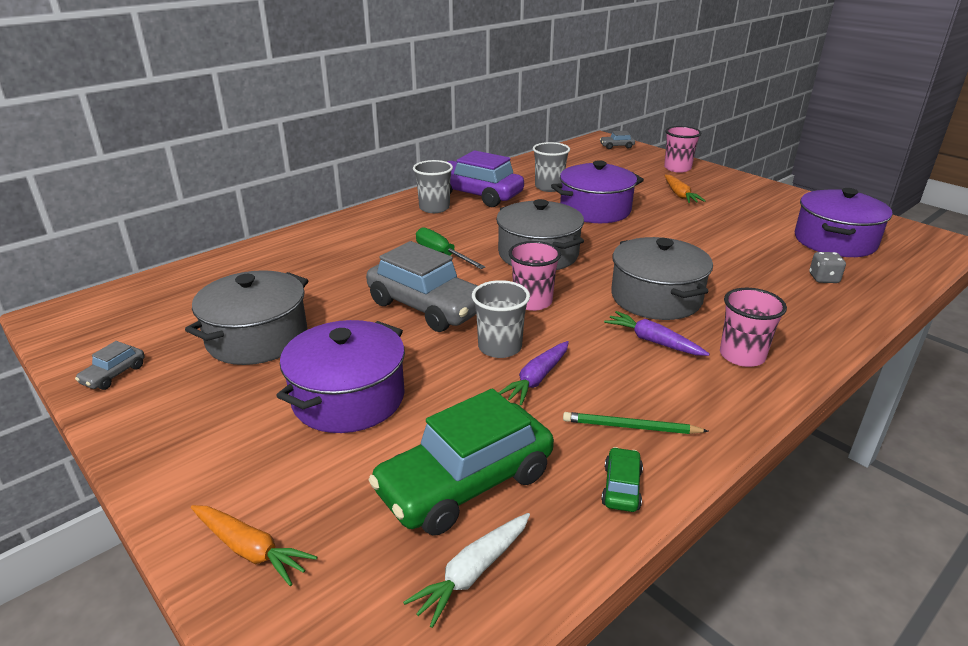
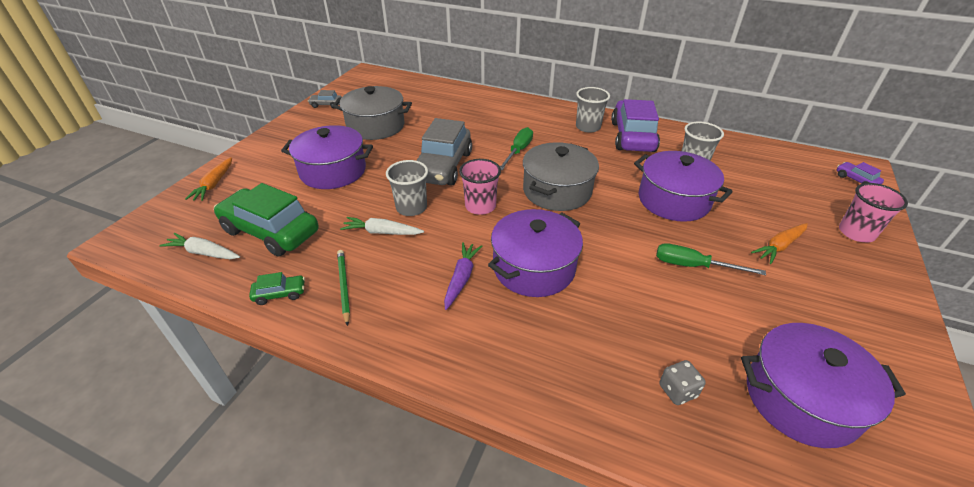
camera: 65 degrees right, 10 degrees up
(537, 379) = (382, 232): purple carrot -> white carrot
(616, 146) = (856, 180): grey car -> purple car
(656, 298) = (534, 268): grey pot -> purple pot
(687, 230) = (693, 266): none -> green screwdriver
(742, 356) = (469, 336): pink cup -> none

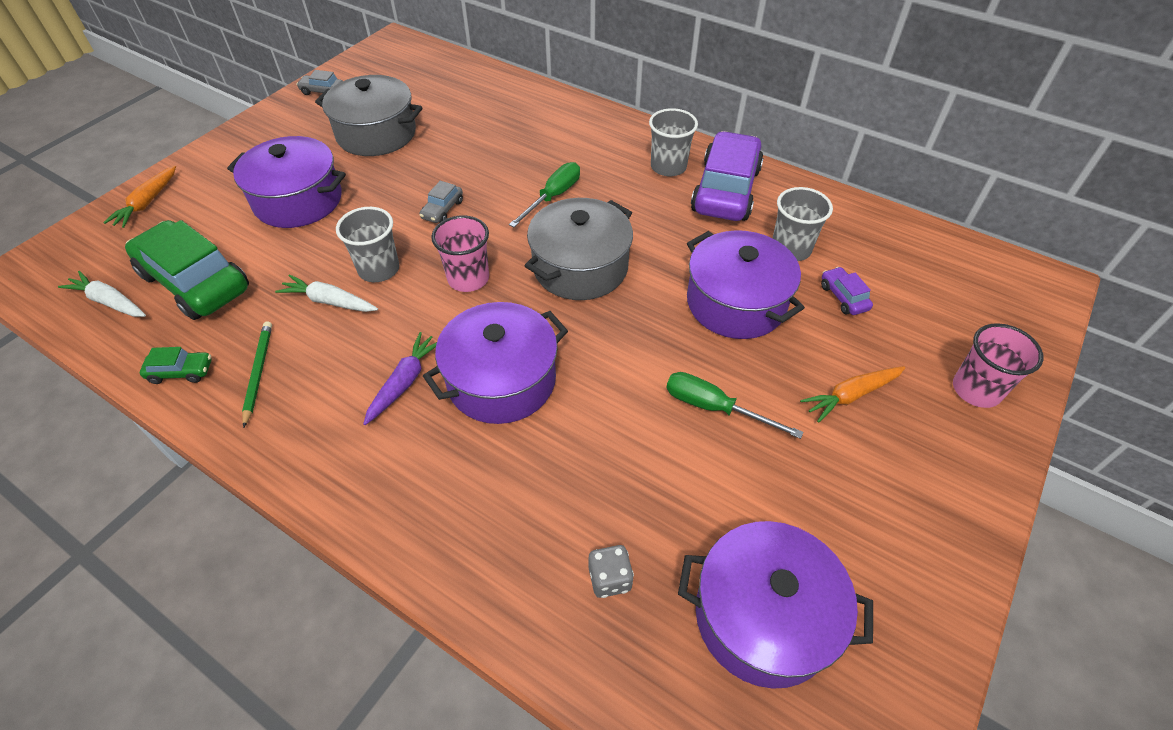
camera: 10 degrees right, 10 degrees up
(443, 166) = (442, 210): grey car -> grey car, size x0.43
(856, 180) = (1026, 303): purple car -> purple car (843, 297)

